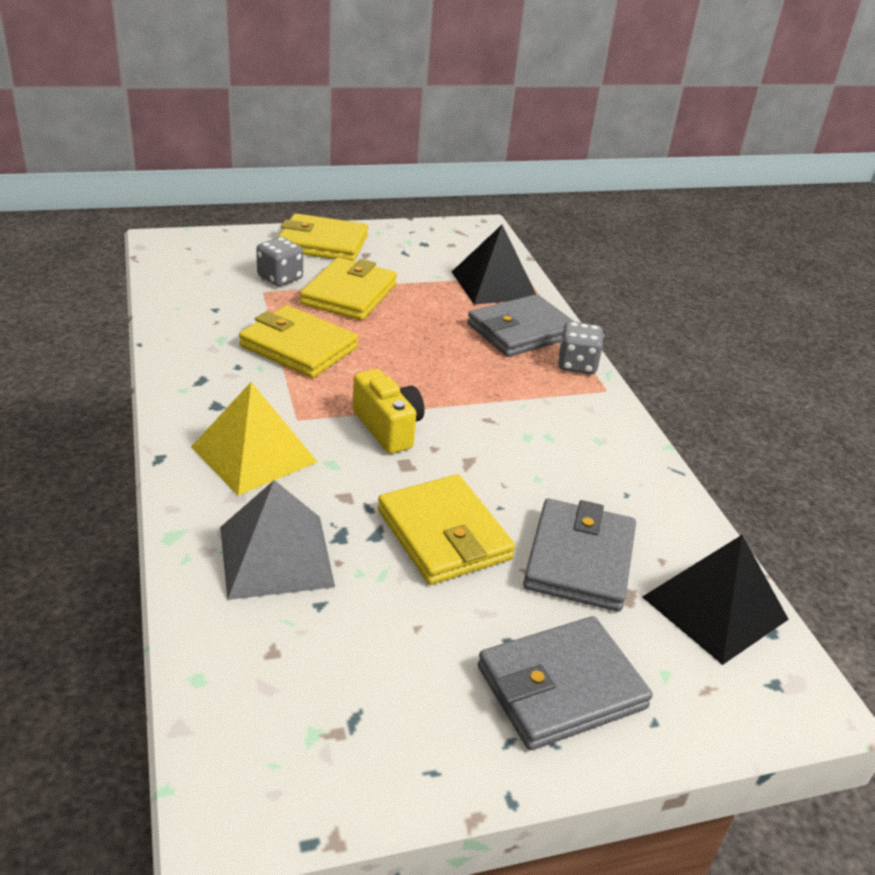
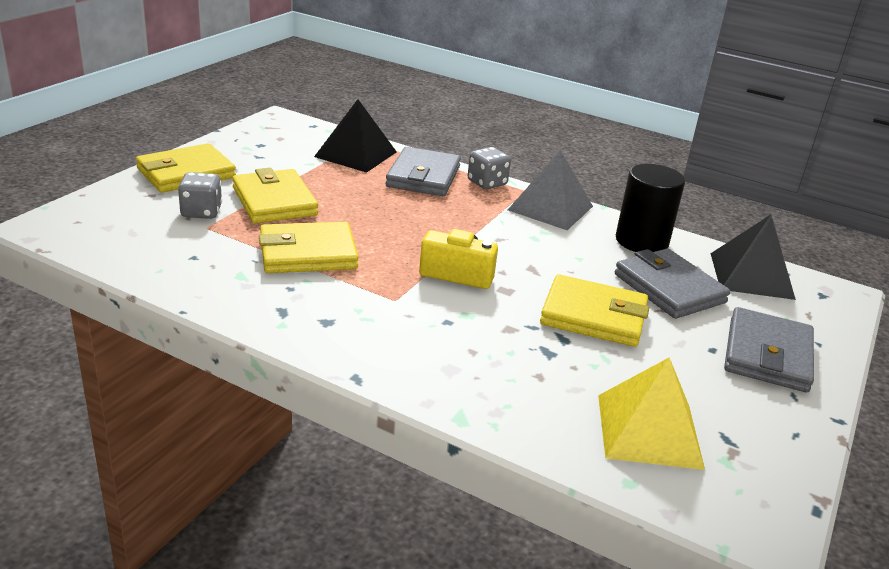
camera: 45 degrees left, 5 degrees down
(254, 454) = (412, 337): yellow pyramid -> yellow pyramid (649, 431)
(276, 556) = (538, 386): grey pyramid -> grey pyramid (550, 208)
(643, 501) = (641, 241): none -> black cylinder

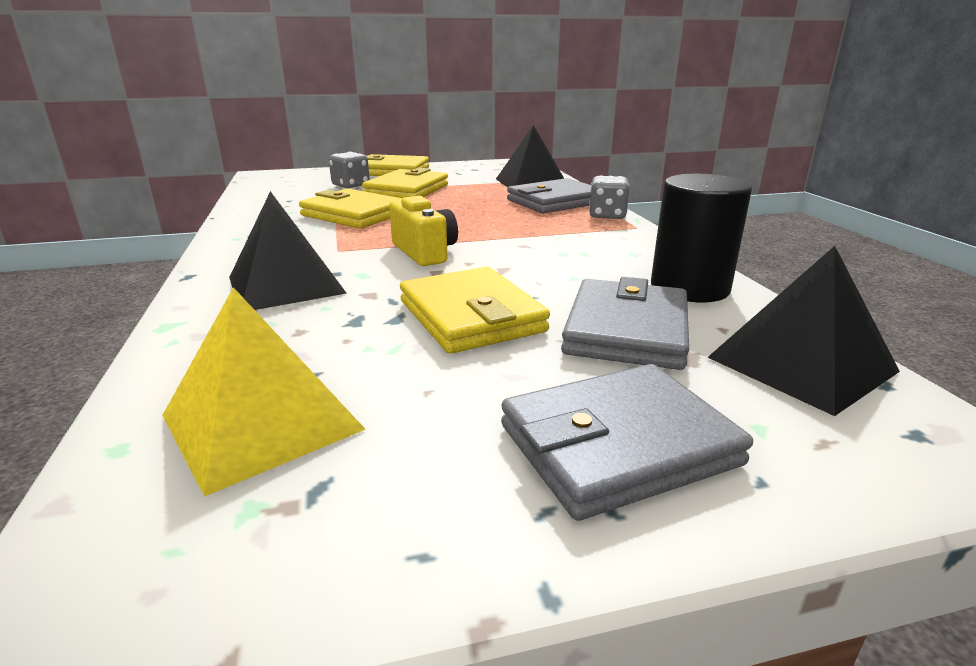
camera: 50 degrees right, 5 degrees down
(445, 348) = (286, 285): none -> black pyramid
(550, 208) = (634, 241): grey pyramid -> none

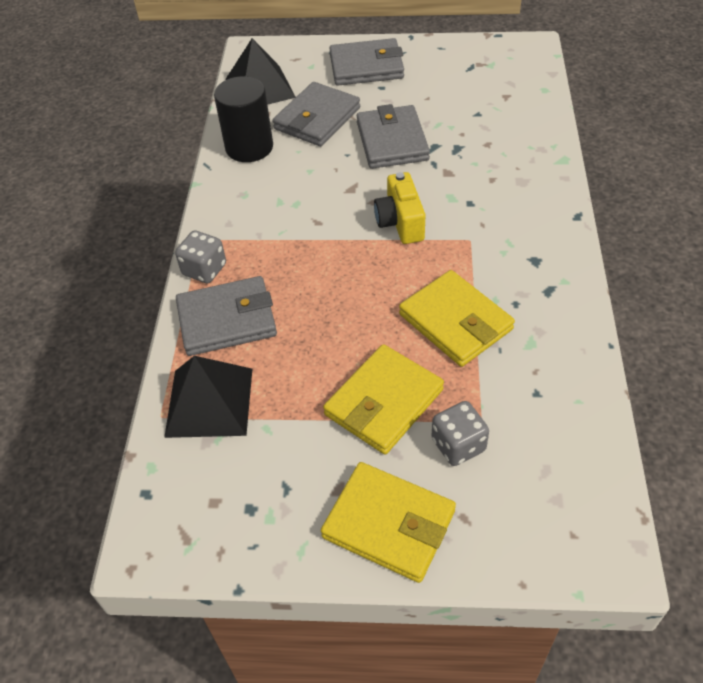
camera: 160 degrees left, 25 degrees up
(262, 422) = (494, 92): yellow pyramid -> none
(286, 285) = (503, 191): black pyramid -> none
(471, 316) = (392, 141): yellow wallet -> grey wallet

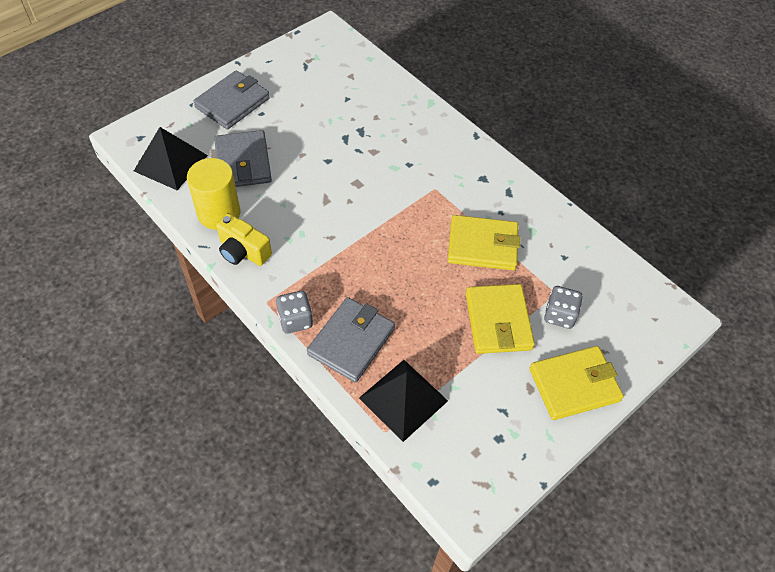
camera: 50 degrees left, 5 degrees up
(249, 147) = (219, 213): black cylinder -> yellow cylinder
(392, 141) = (314, 150): grey wallet -> none
(400, 222) = (383, 203): yellow camera -> yellow camera (243, 251)

